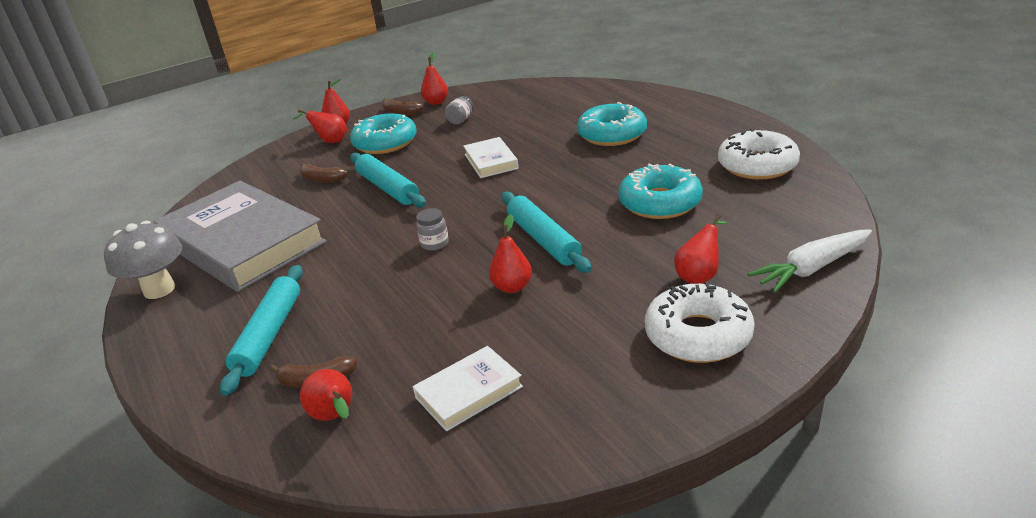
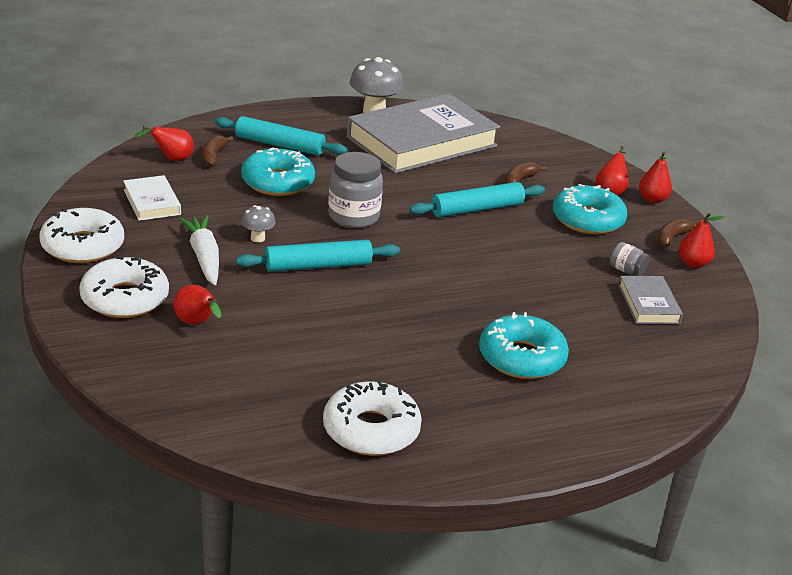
camera: 95 degrees right, 0 degrees up
(434, 244) = (353, 217): grey jar -> grey jar, size x1.99
(491, 161) = (500, 269): white book -> none
(504, 108) = (648, 304): none -> grey book
(512, 287) = (257, 238): red pear -> grey mushroom
(615, 411) = (83, 246): none -> white donut
(660, 203) = (336, 342): turquoise donut -> turquoise donut (278, 182)
(811, 268) = (156, 383): white carrot -> white carrot (204, 257)

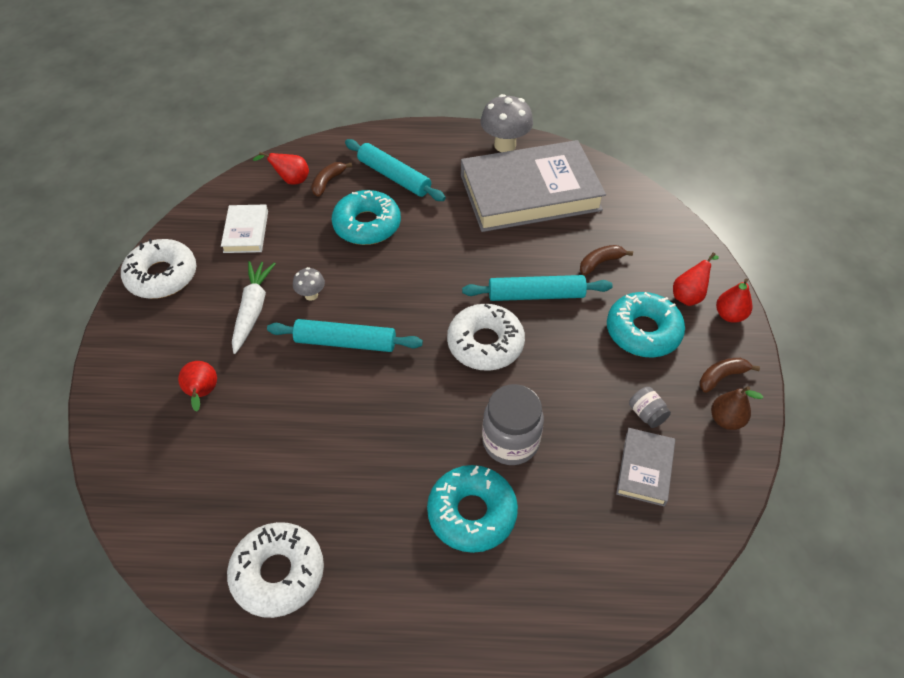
camera: 25 degrees right, 20 degrees up
(125, 298) = (161, 348): white donut -> white donut (485, 344)
(353, 217) = (411, 283): grey jar -> grey jar (510, 442)
(693, 264) = (726, 420): red pear -> brown pear

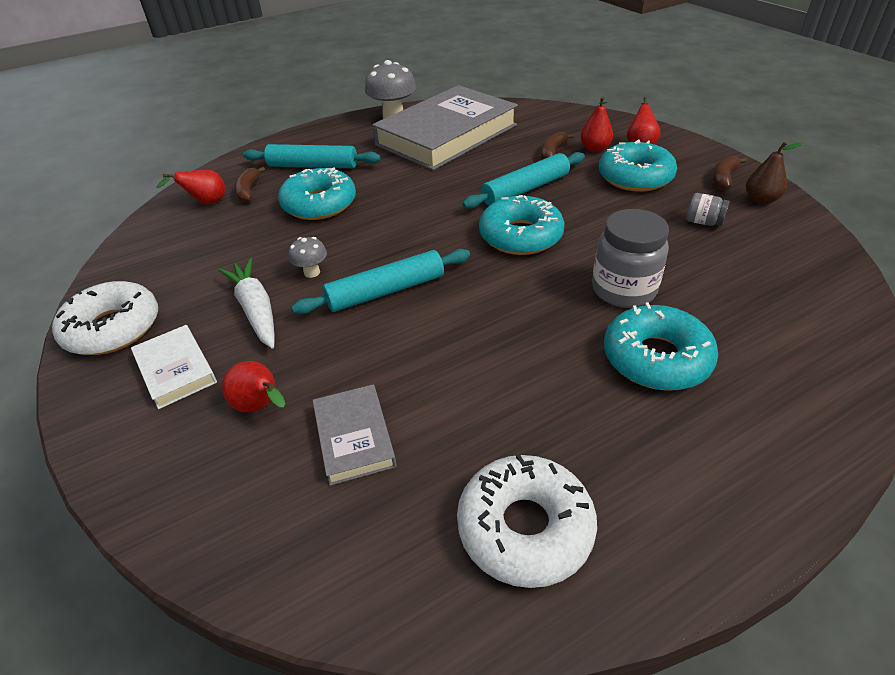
camera: 30 degrees left, 10 degrees down
(246, 232) = (190, 255): white book -> white book (176, 370)
(485, 344) = (520, 236): white donut -> turquoise donut
(645, 469) = (748, 255): grey book -> grey book (354, 437)
(729, 315) = (681, 144): red pear -> red pear (595, 149)

